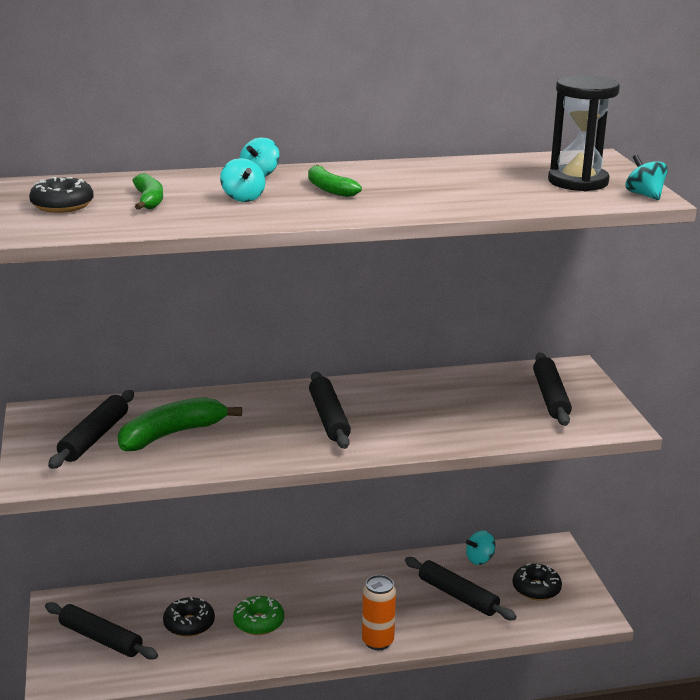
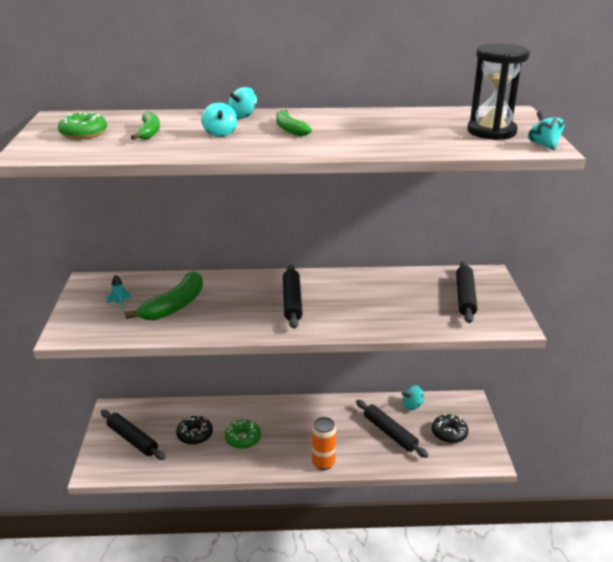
camera: 10 degrees right, 5 degrees up
(62, 205) = (84, 134): black donut -> green donut
(94, 437) = (120, 304): black rolling pin -> turquoise rocket
(172, 434) = (175, 306): green banana -> green banana turned 150 degrees clockwise

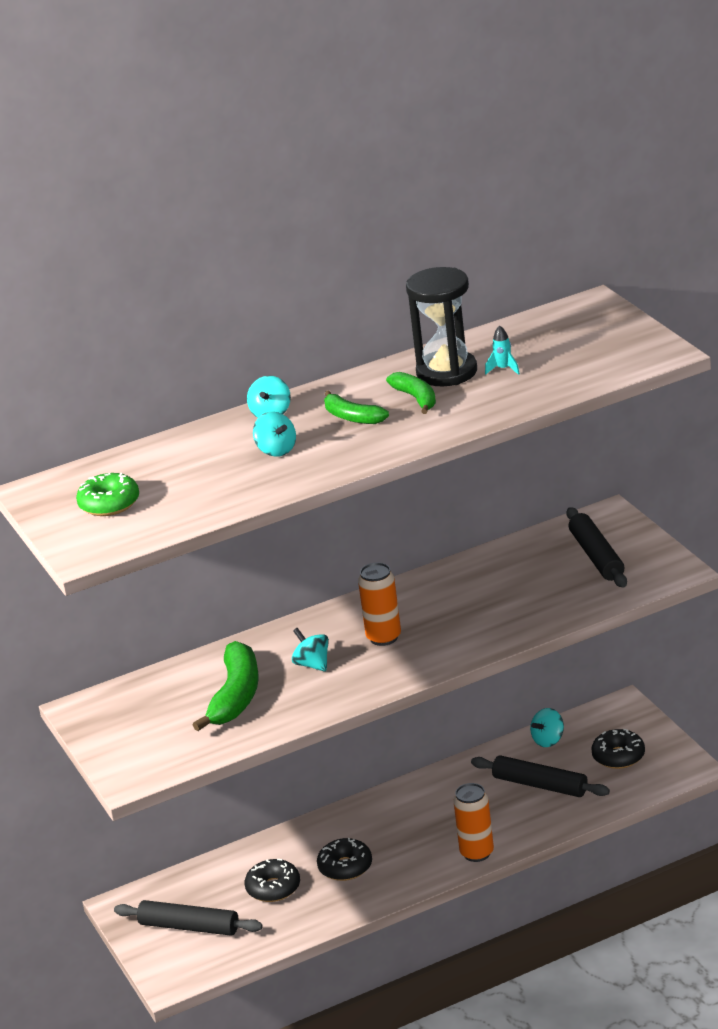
camera: 20 degrees left, 0 degrees up
(120, 304) = (159, 719): turquoise rocket -> turquoise rocket (503, 369)
(149, 132) = (188, 476): green banana -> green banana (416, 398)
(243, 439) = (345, 867): green donut -> black donut
(292, 301) = (384, 637): black rolling pin -> orange can
(491, 132) = (587, 347): black hourglass -> black hourglass (447, 372)
(543, 145) = (657, 351): turquoise spinning top -> turquoise spinning top (312, 664)

